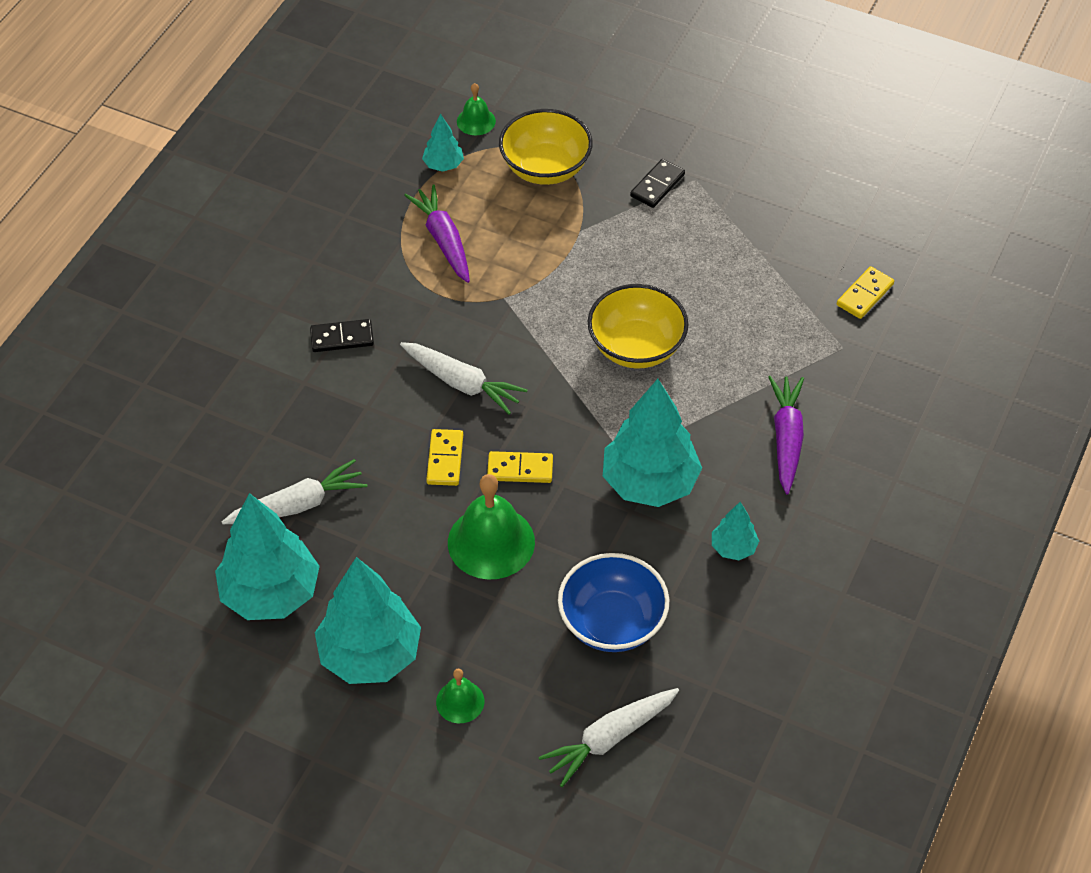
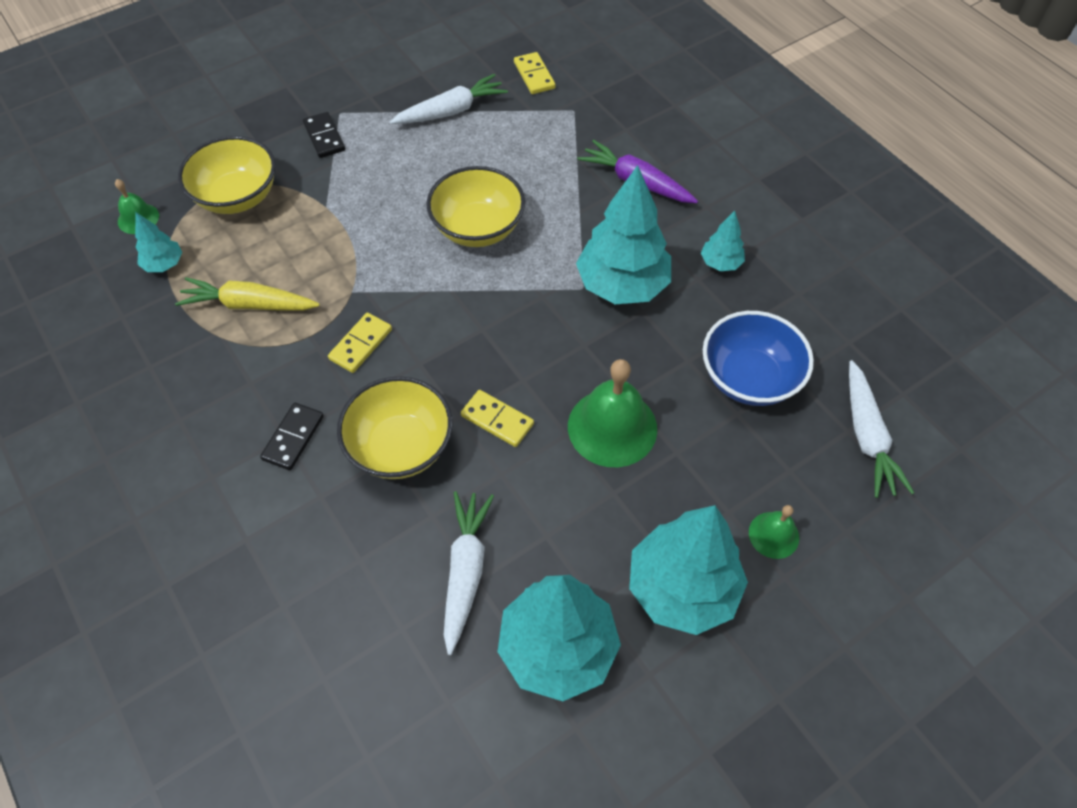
camera: 60 degrees left, 5 degrees up
(378, 408) = (400, 446): none -> yellow bowl
(443, 240) = (249, 304): purple carrot -> yellow carrot
(462, 383) = (422, 366): white carrot -> white carrot (451, 111)
(520, 469) = (547, 368): yellow domino -> yellow domino (360, 344)

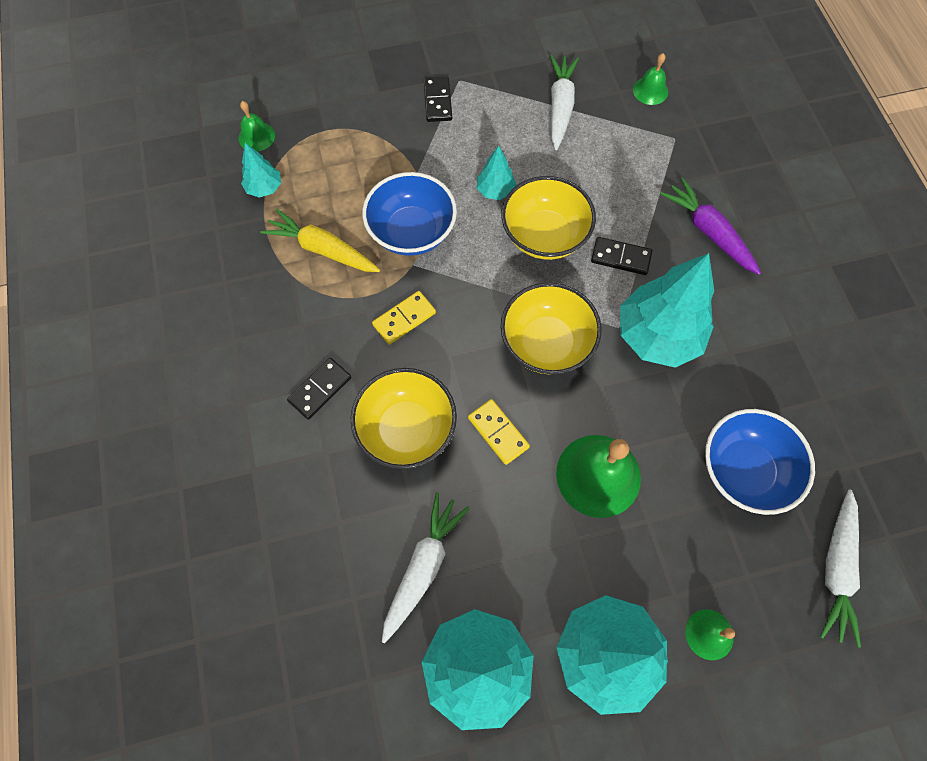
camera: 20 degrees right, 10 degrees up
(237, 197) = (345, 140): yellow bowl -> yellow bowl (546, 343)
(340, 262) = (412, 232): none -> blue bowl
(451, 111) = (560, 107): white carrot -> white carrot turned 75 degrees counterclockwise
(534, 75) = (650, 90): yellow domino -> green bell
(560, 227) = (621, 257): none -> black domino
(720, 263) = (759, 342): turquoise tree -> turquoise tree (495, 191)

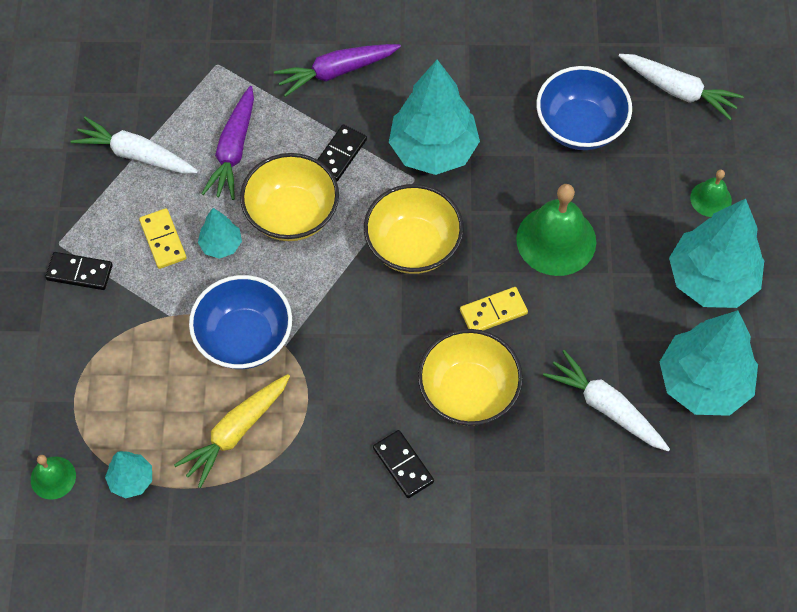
camera: 75 degrees left, 5 degrees down
(404, 319) = (346, 368): yellow domino -> yellow domino (163, 240)
(592, 174) = (233, 150): none -> purple carrot
(650, 90) = (148, 66): green bell -> none

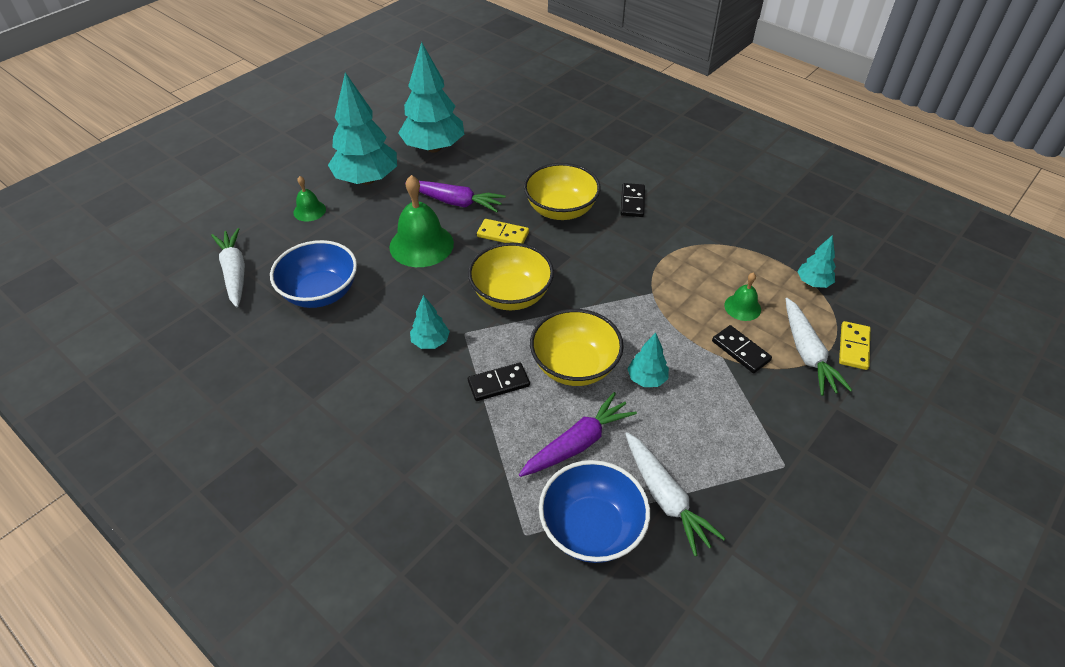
camera: 140 degrees left, 15 degrees down
(53, 477) = (871, 313): green bell -> green bell (742, 307)
(79, 272) = (778, 430): black domino -> black domino (741, 351)
(163, 240) = (691, 411): yellow domino -> yellow domino (853, 347)
(236, 432) = (723, 268): yellow carrot -> none
(244, 338) = (677, 312): blue bowl -> blue bowl (591, 528)
(336, 72) = (433, 450): purple carrot -> purple carrot (456, 202)
(433, 150) = (430, 342): turquoise tree -> turquoise tree, size x0.47
(606, 407) = (494, 165): white carrot -> white carrot (807, 353)

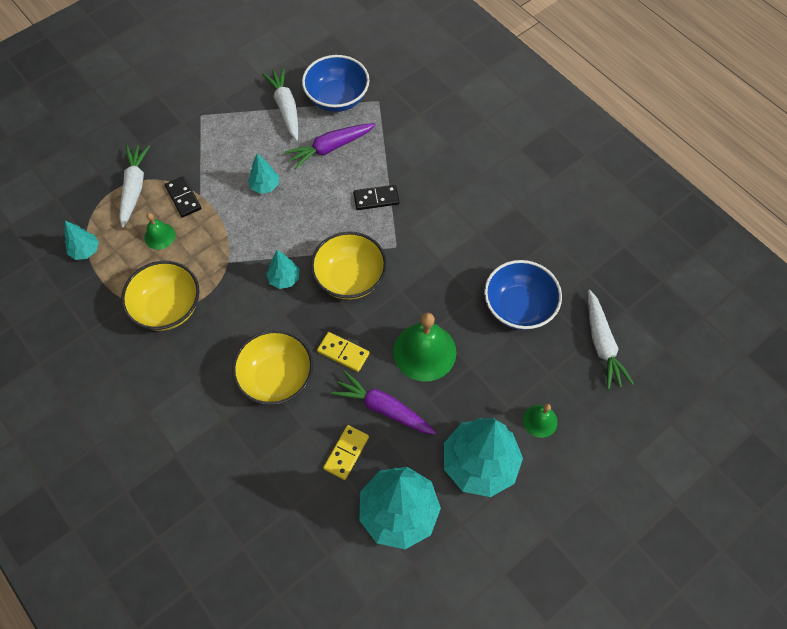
camera: 170 degrees left, 15 degrees up
(430, 342) = (424, 242): turquoise tree -> turquoise tree (284, 279)
(575, 366) = (315, 204): yellow bowl -> yellow bowl (168, 308)
(632, 202) = (199, 378): black domino -> none
(853, 347) = (96, 188): yellow domino -> yellow domino (346, 453)

